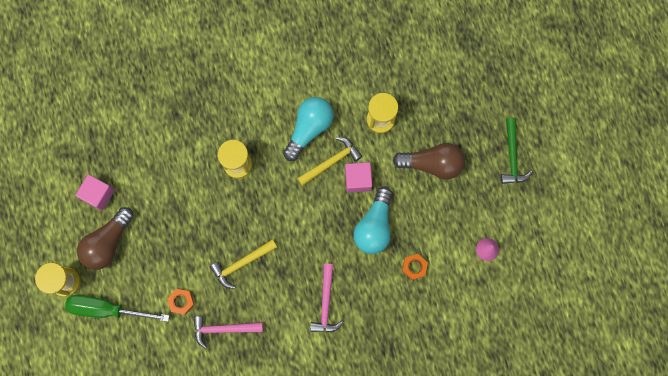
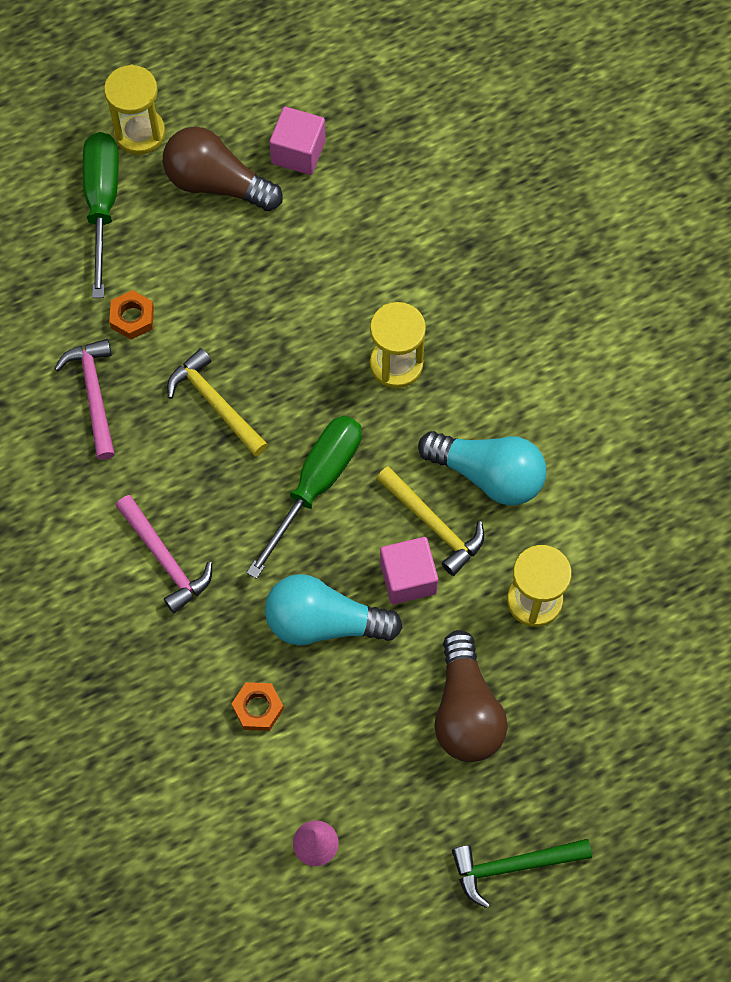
camera: 80 degrees right, 10 degrees down
(298, 218) = (316, 484): none -> green screwdriver
(326, 303) = (165, 559): pink hammer -> pink hammer turned 120 degrees counterclockwise

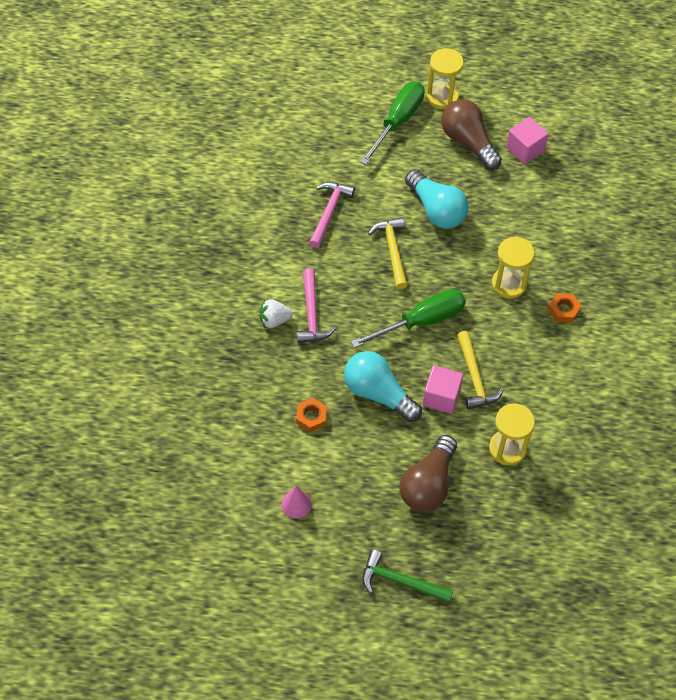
camera: 30 degrees right, 10 degrees down
(120, 598) = (274, 320): none -> white strawberry
(132, 317) = (376, 185): orange nut -> orange nut (563, 310)
(488, 475) = (524, 369): turquoise light bulb -> turquoise light bulb (436, 210)

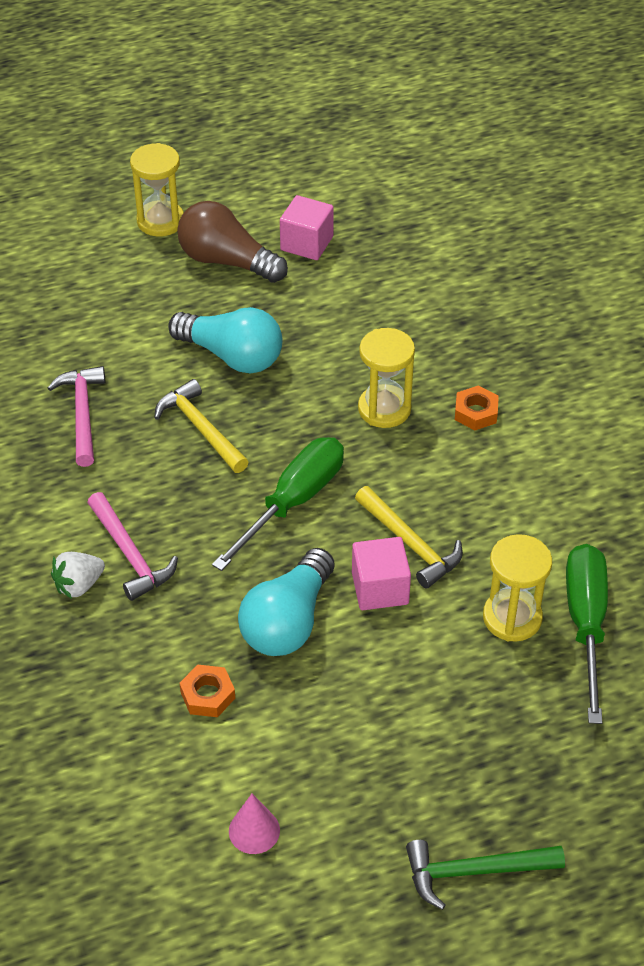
camera: 25 degrees left, 10 degrees down
(378, 393) = (288, 621): turquoise light bulb -> turquoise light bulb turned 75 degrees counterclockwise
(397, 121) = (116, 270): green screwdriver -> green screwdriver (585, 624)
(428, 484) = (432, 714): brown light bulb -> none

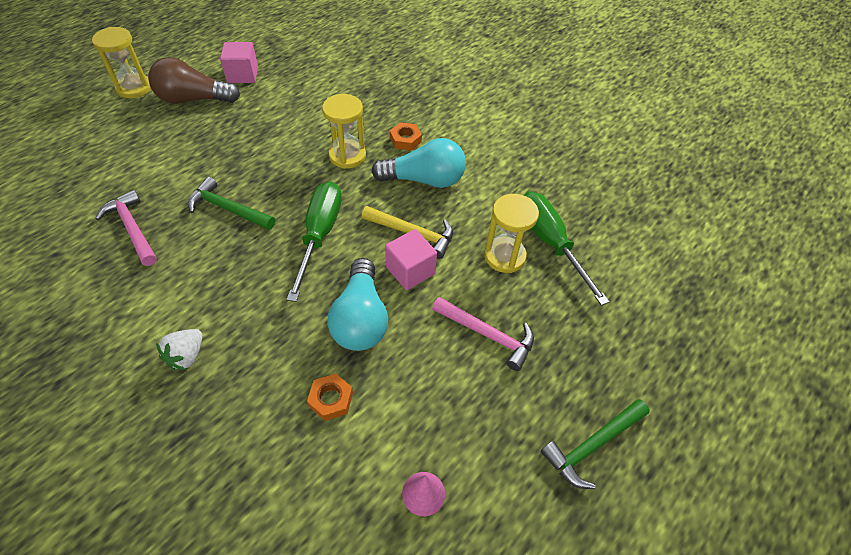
camera: 30 degrees left, 5 degrees up
(130, 555) = (217, 316): pink hammer -> pink hammer (487, 335)
(201, 428) = (228, 209): yellow hammer -> green hammer
(232, 356) = (227, 155): turquoise light bulb -> turquoise light bulb (424, 180)

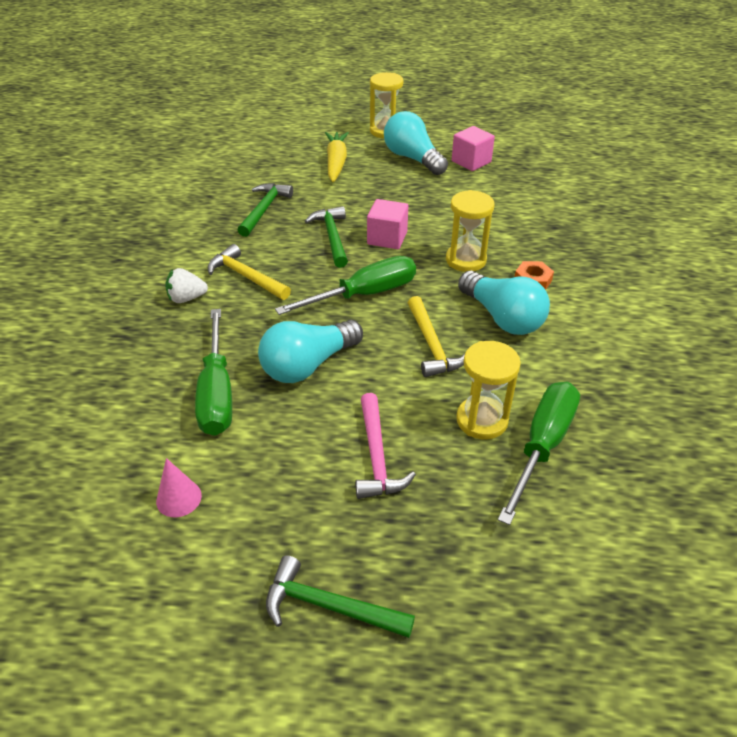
camera: 55 degrees right, 10 degrees down
(132, 228) = (264, 209): pink hammer -> green hammer
(133, 143) = (336, 163): none -> yellow carrot
(194, 99) = (412, 158): brown light bulb -> turquoise light bulb
(209, 295) = (246, 276): none -> yellow hammer
(331, 399) = (217, 392): orange nut -> green screwdriver
(410, 270) = (390, 366): pink cube -> pink cube (387, 238)

